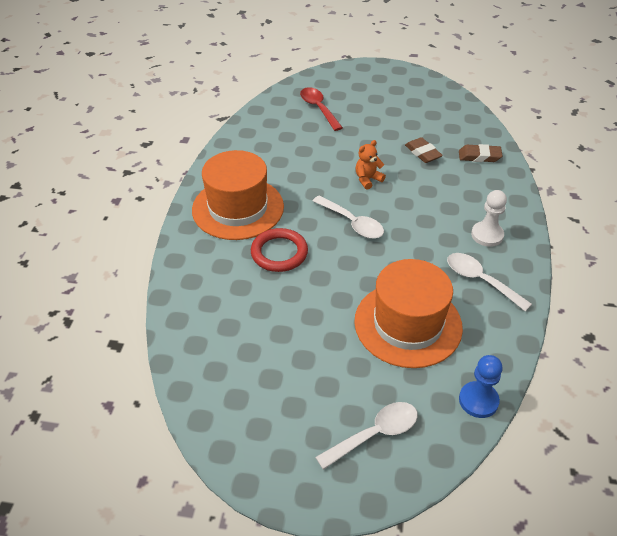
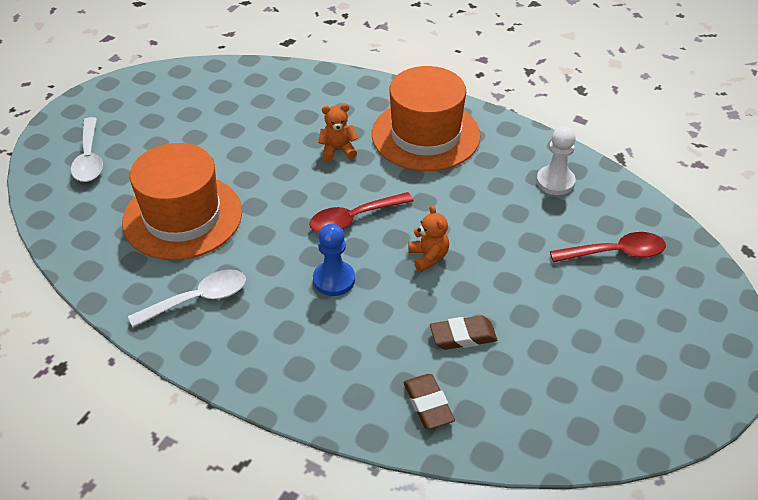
camera: 110 degrees right, 0 degrees up
(279, 253) = (338, 150): red ring -> orange teddy bear
(352, 223) = (354, 219): white spoon -> red spoon
(478, 400) = (64, 235): blue pawn -> blue pawn (334, 280)
(479, 156) = (428, 404): brown eraser -> brown eraser turned 45 degrees counterclockwise
(487, 235) = (264, 338): white pawn -> white pawn (555, 182)

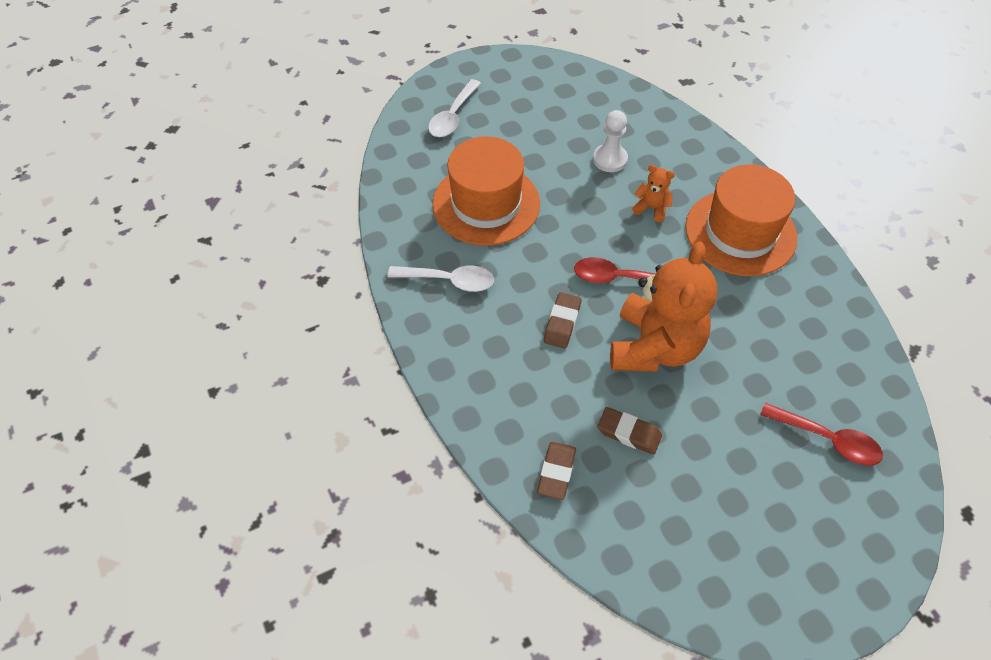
camera: 35 degrees right, 10 degrees up
(334, 280) = (562, 323): blue pawn -> brown eraser
(428, 257) = (654, 347): orange teddy bear -> orange teddy bear, size x2.38
(555, 182) = (826, 340): white pawn -> white pawn (610, 159)

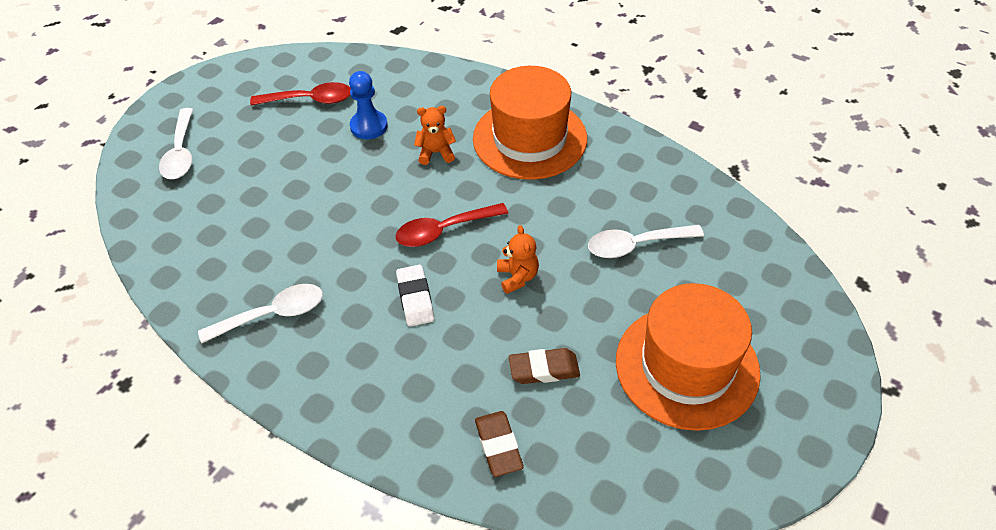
camera: 30 degrees left, 5 degrees down
(486, 204) = (267, 221): orange hat -> orange hat (687, 366)
(562, 323) = (415, 298): brown eraser -> white eraser
(610, 159) = (369, 126): white pawn -> blue pawn
(654, 347) = (517, 277): orange teddy bear -> orange teddy bear, size x0.42
(774, 371) = (636, 245): none -> white spoon
(827, 439) = (717, 281): red spoon -> red spoon (310, 100)

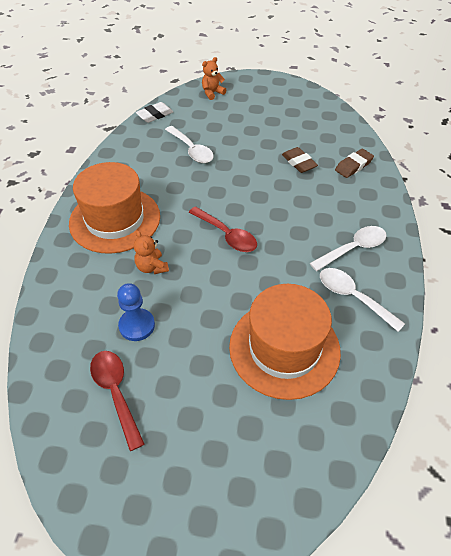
camera: 115 degrees left, 0 degrees up
(181, 153) = (237, 476): white spoon -> white spoon (353, 248)
(415, 298) = (290, 229): white eraser -> white eraser (155, 115)
(517, 277) = (244, 189): orange teddy bear -> orange teddy bear (212, 93)
(687, 366) = (262, 119): orange hat -> orange hat (284, 348)

